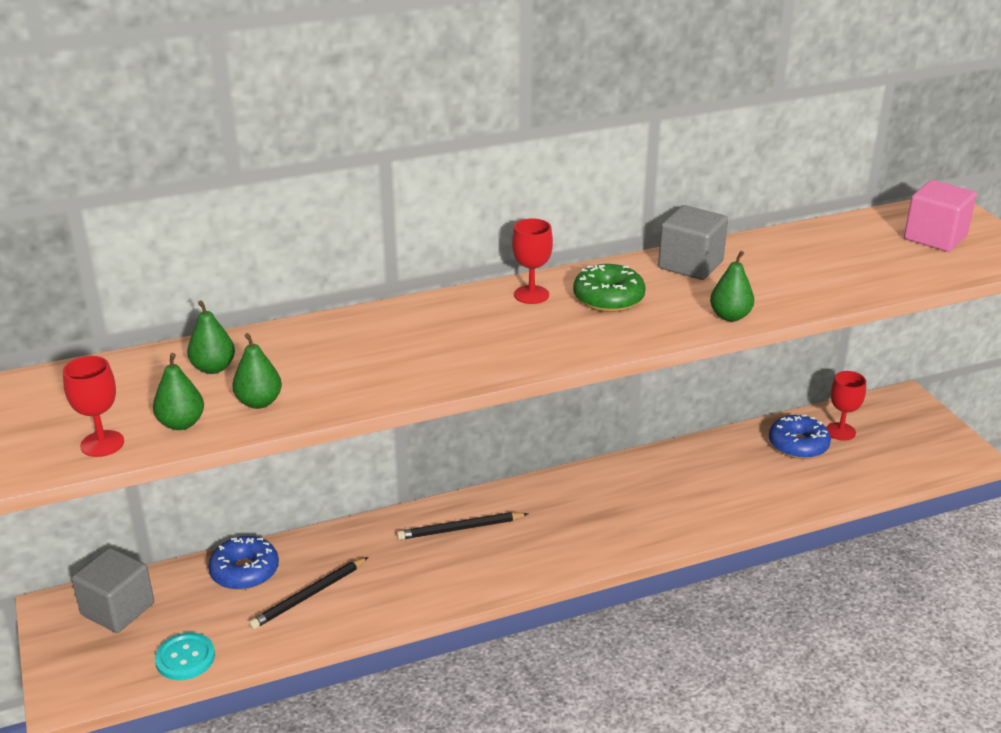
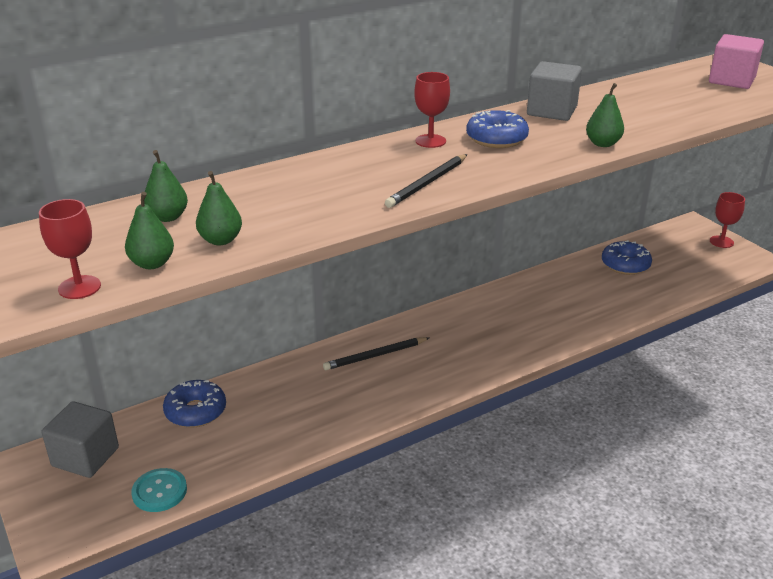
camera: 10 degrees left, 0 degrees up
(309, 596) = (259, 425): black pencil -> black pencil (427, 183)
(608, 298) = (496, 139): green donut -> blue donut
(840, 431) = (653, 252): red goblet -> red goblet (721, 242)

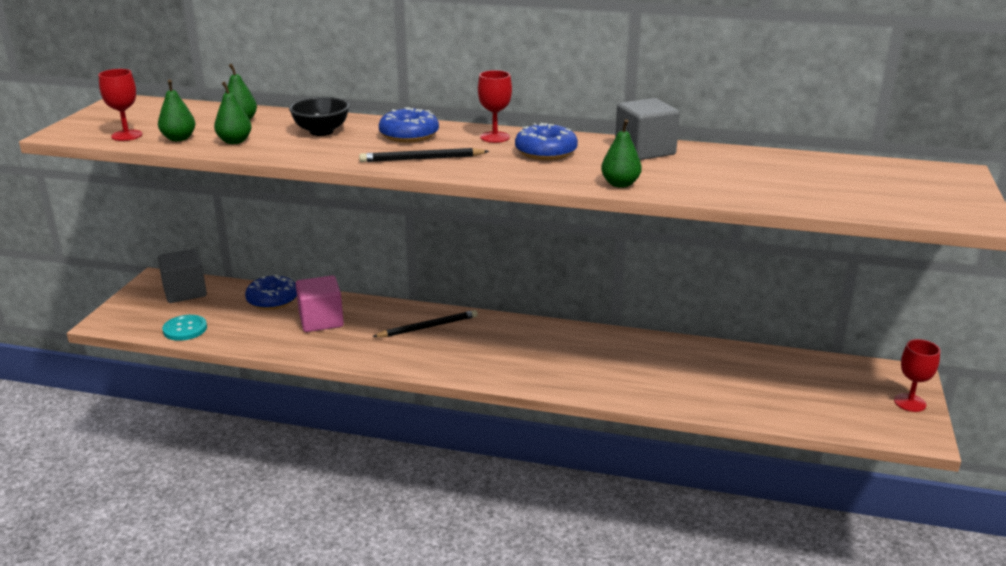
camera: 45 degrees right, 5 degrees down
(278, 195) = (321, 131): none -> black bowl
(375, 356) = (428, 327): black pencil -> black pencil turned 135 degrees clockwise
(625, 265) = (757, 370): blue donut -> blue donut (409, 135)
(731, 80) = (903, 186): pink cube -> pink cube (321, 320)

